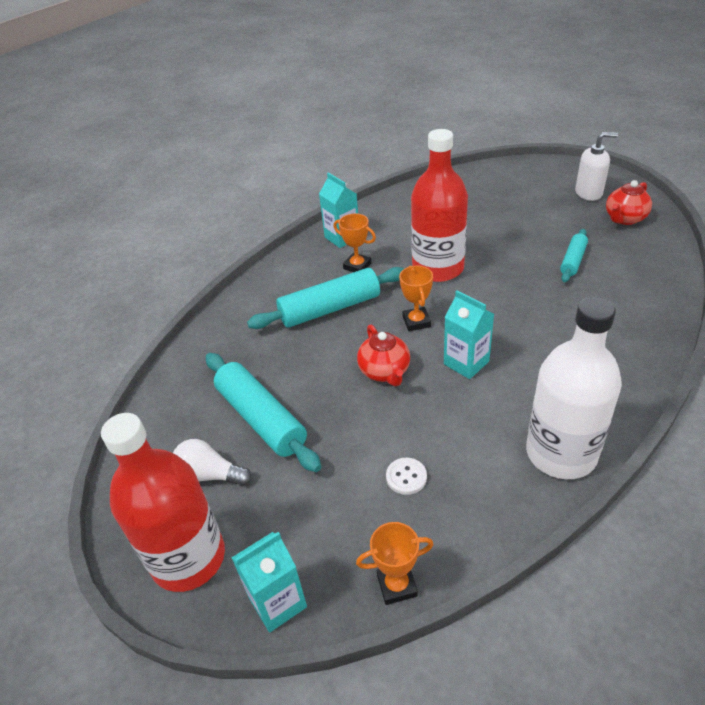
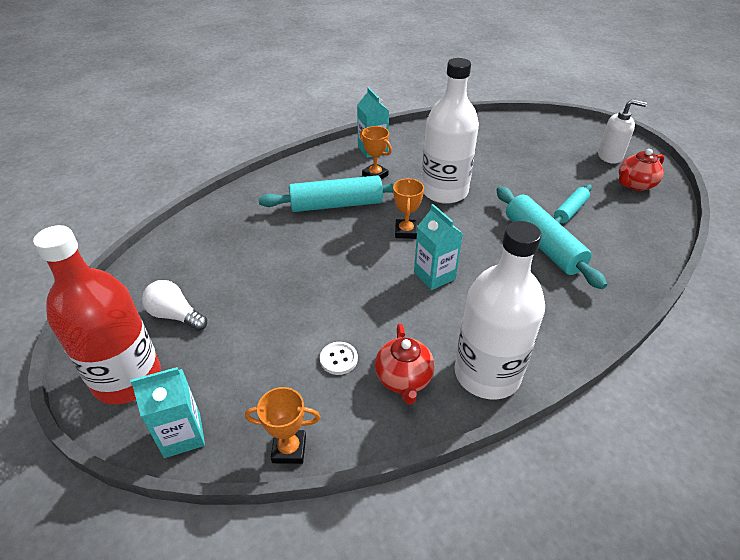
camera: 10 degrees right, 0 degrees up
(261, 419) = (238, 280): turquoise rolling pin -> turquoise rolling pin (542, 244)
(385, 372) = (359, 266): red teapot -> red teapot (403, 379)
(438, 268) = (444, 191): red bottle -> white bottle

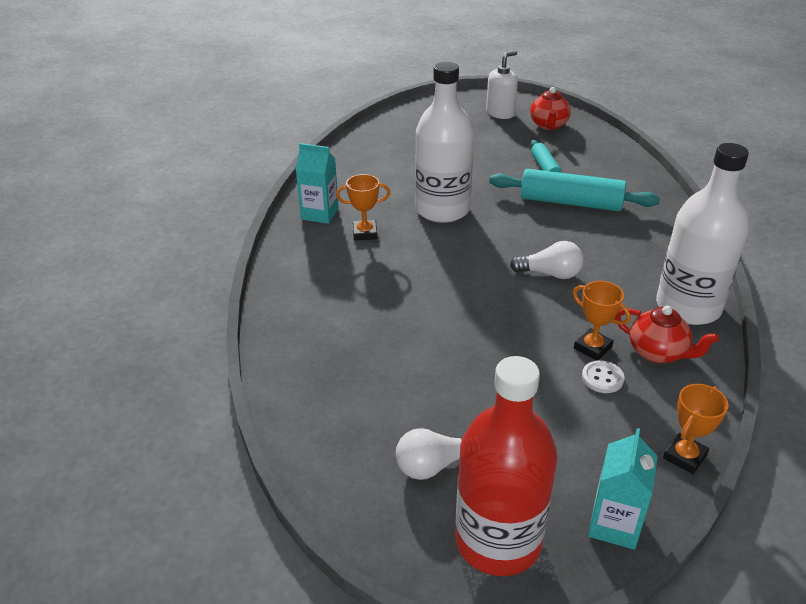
camera: 50 degrees left, 5 degrees down
(336, 205) = (381, 278): turquoise rolling pin -> none
(405, 231) = (473, 259): orange trophy -> orange trophy (592, 347)
(434, 275) = (550, 274): turquoise carton -> white light bulb

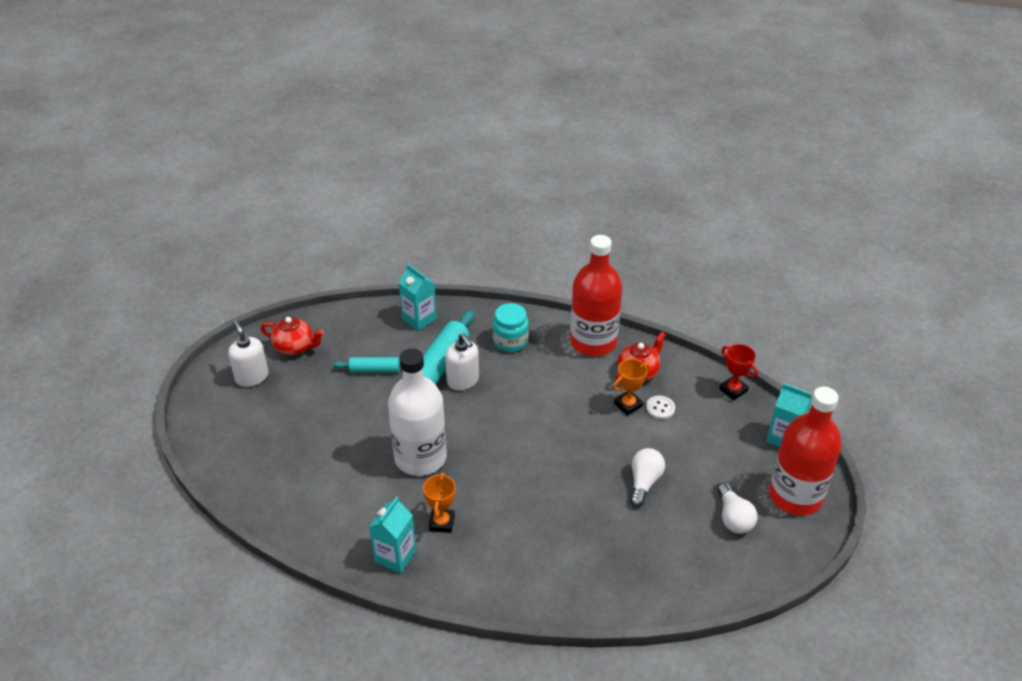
camera: 80 degrees left, 5 degrees up
(550, 274) = (536, 406): white light bulb -> white light bulb (644, 482)
(560, 220) = (463, 381): none -> white soap dispenser
(635, 181) = (419, 319): none -> turquoise carton
(643, 243) = (510, 341): none -> turquoise jar
(684, 456) = (733, 390): orange trophy -> red trophy
(688, 307) = (593, 342): white bottle -> red bottle

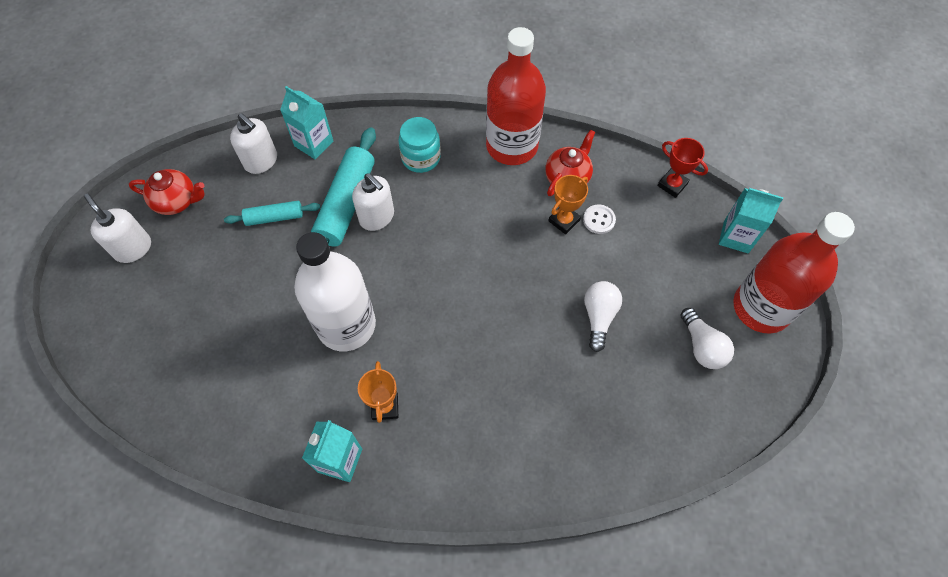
camera: 10 degrees left, 20 degrees up
(371, 326) = (261, 161): none -> white soap dispenser

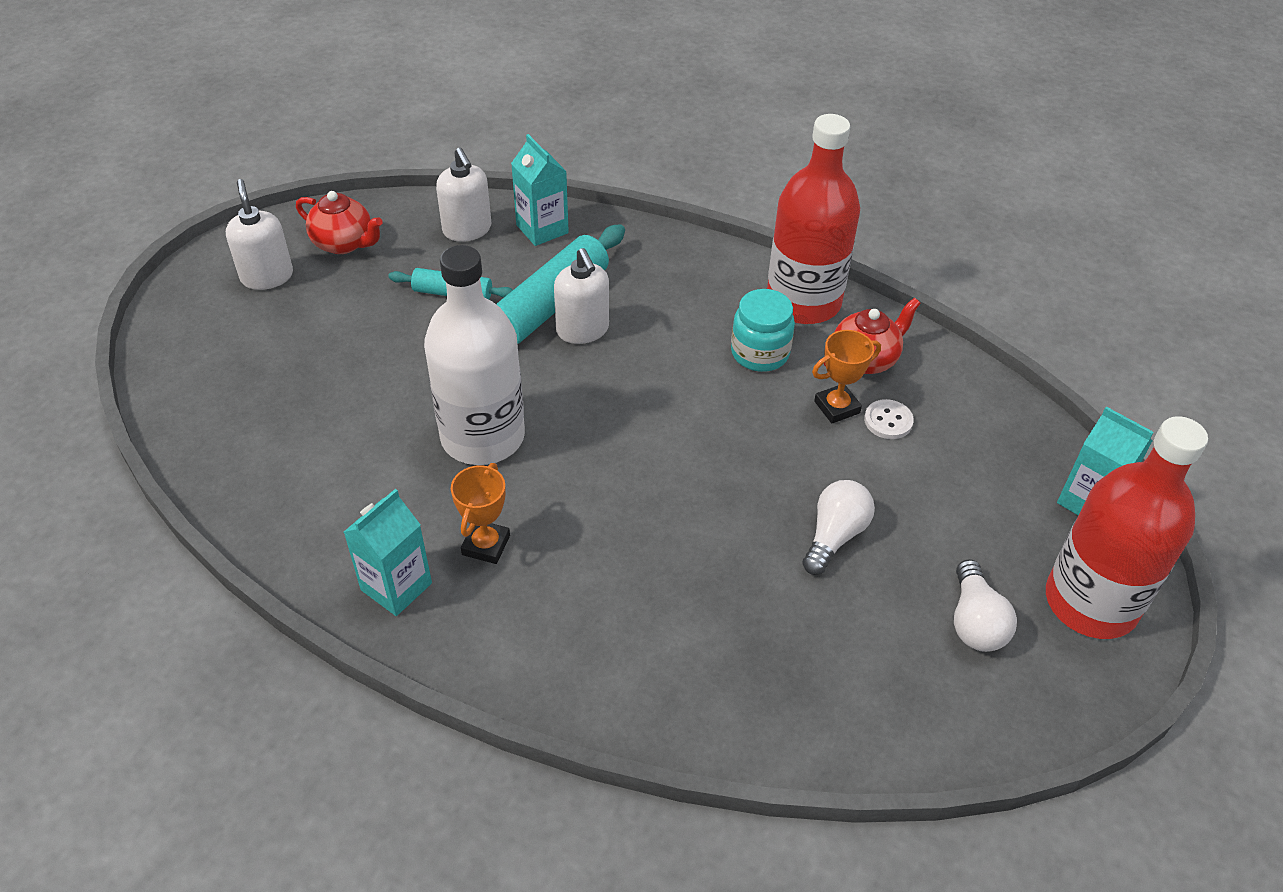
camera: 20 degrees right, 15 degrees down
(421, 158) = (673, 281): turquoise jar -> turquoise jar (760, 353)
(672, 185) = (1017, 410): red trophy -> none

